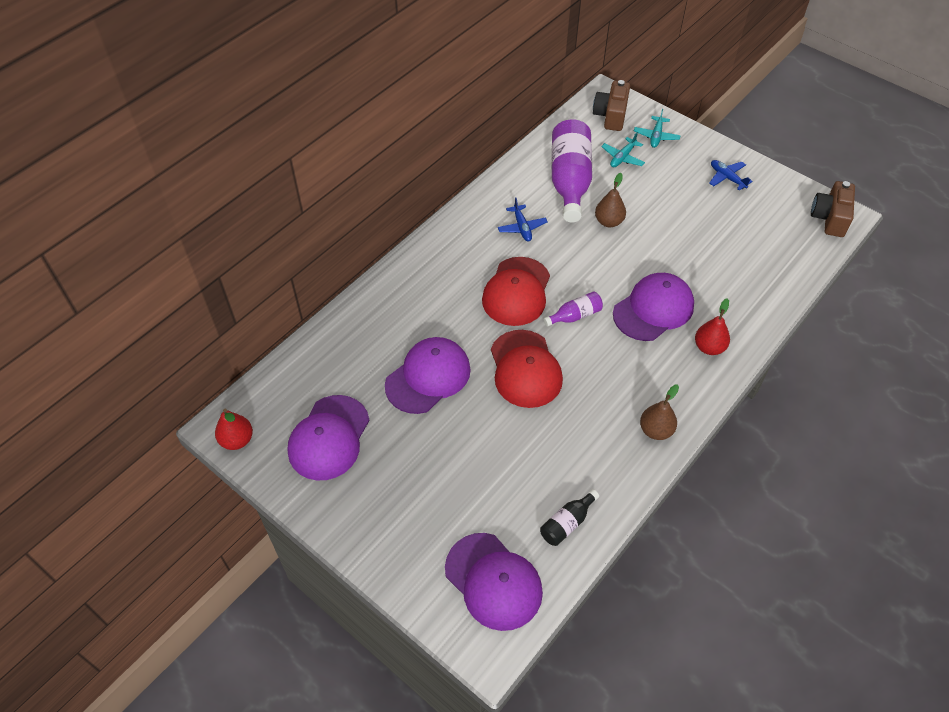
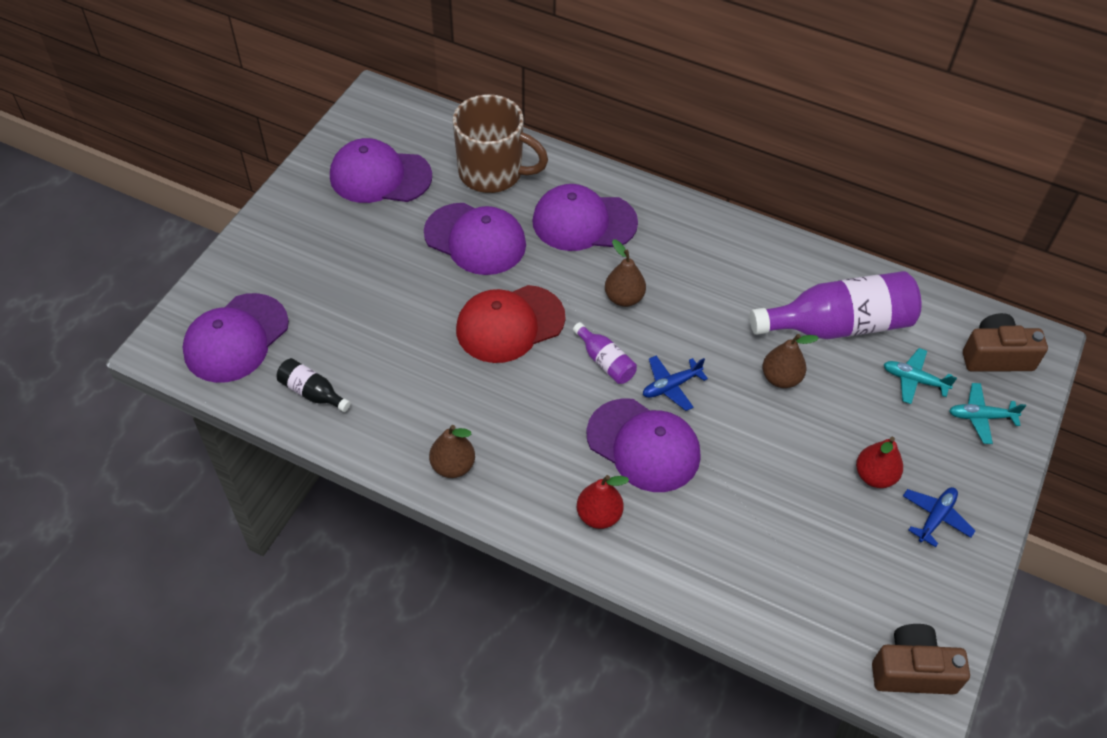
camera: 75 degrees right, 0 degrees up
(237, 440) = (363, 111): red pear -> red pear (874, 476)
(355, 352) = (492, 173): none -> brown mug
(432, 300) = (584, 222): none -> purple cap
(516, 292) = (624, 298): red cap -> brown pear
(522, 227) = (732, 287): blue plane -> blue plane (671, 386)

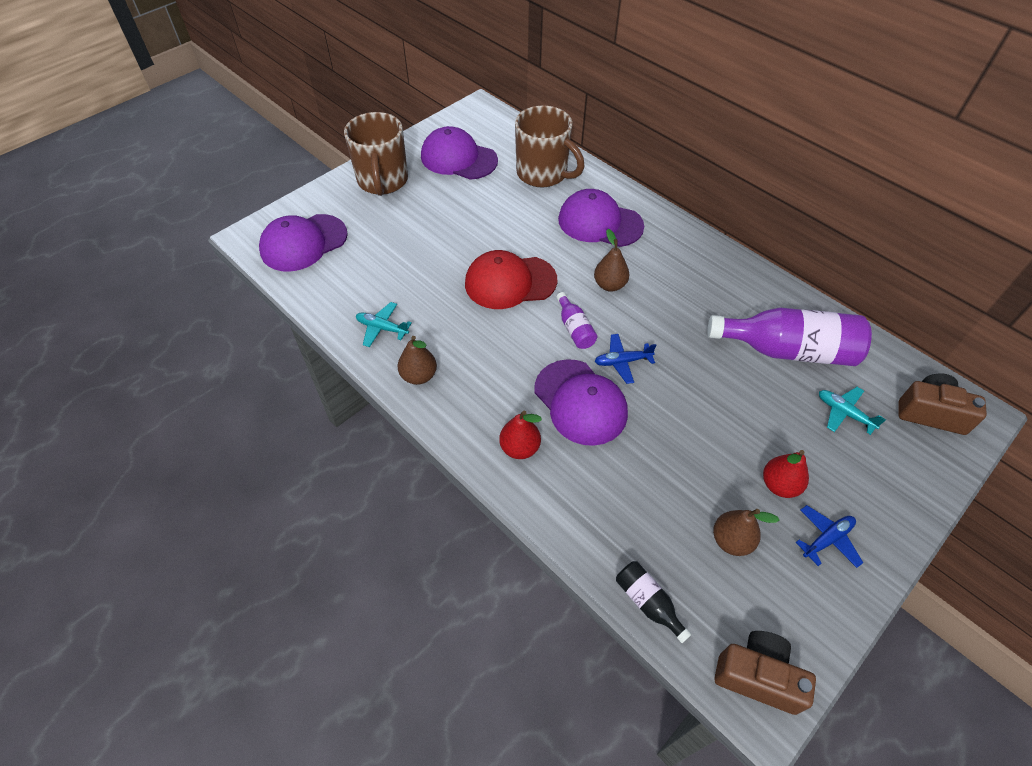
camera: 20 degrees right, 0 degrees up
(298, 230) = (382, 181): none -> brown mug
(312, 392) = (339, 294): black bottle -> black bottle (648, 602)
(475, 239) = (510, 216): purple cap -> none
(781, 378) = (721, 380): brown pear -> brown pear (731, 540)
(981, 417) = (900, 462): turquoise plane -> turquoise plane (382, 328)

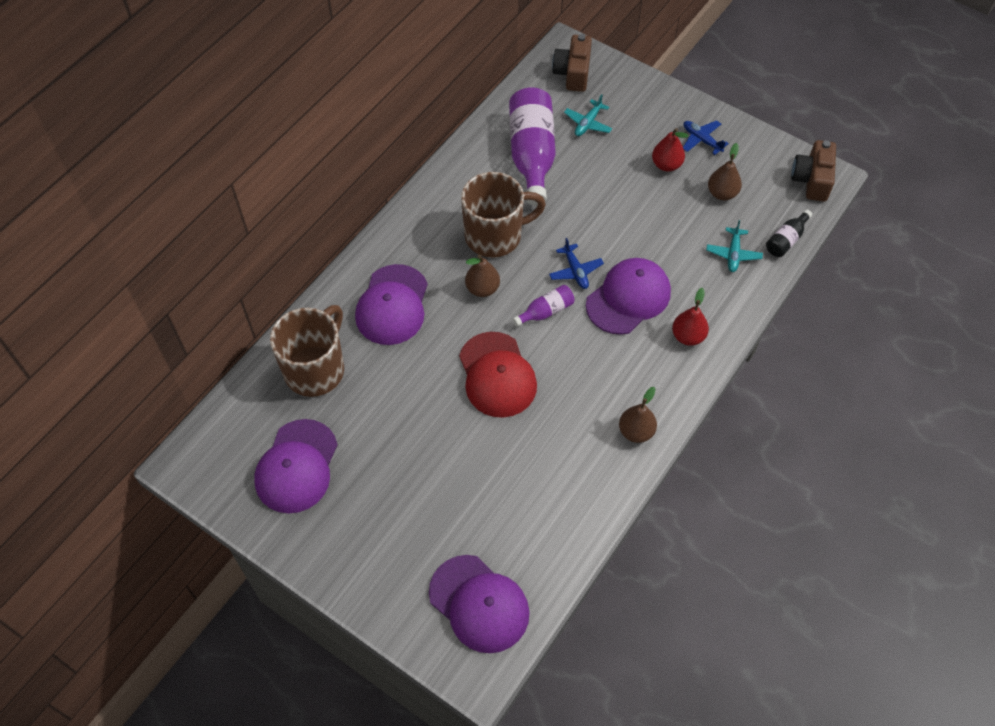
camera: 100 degrees left, 5 degrees up
(382, 181) = (352, 545): brown mug -> brown mug (495, 235)
(382, 328) = (586, 480): turquoise plane -> turquoise plane (733, 254)

